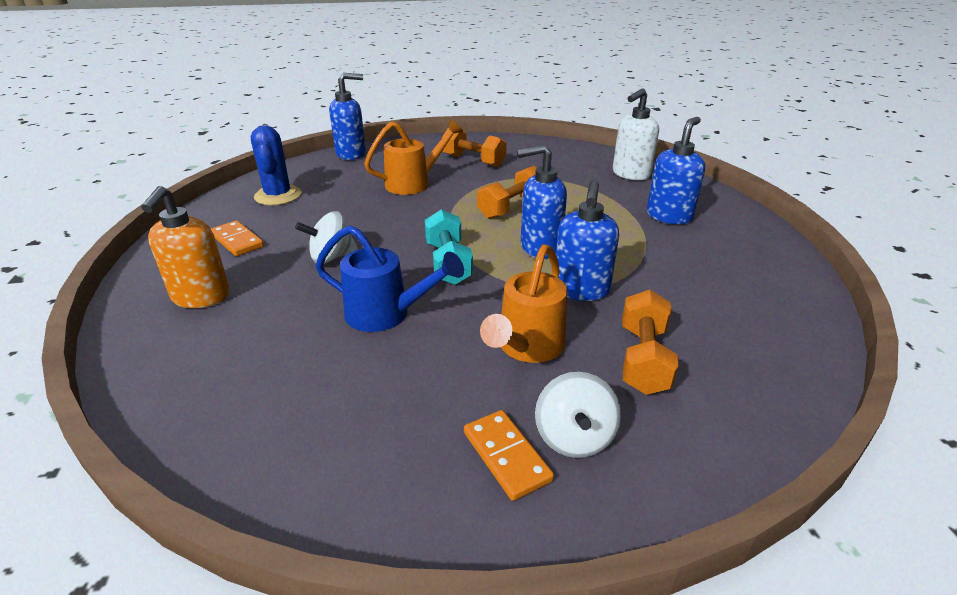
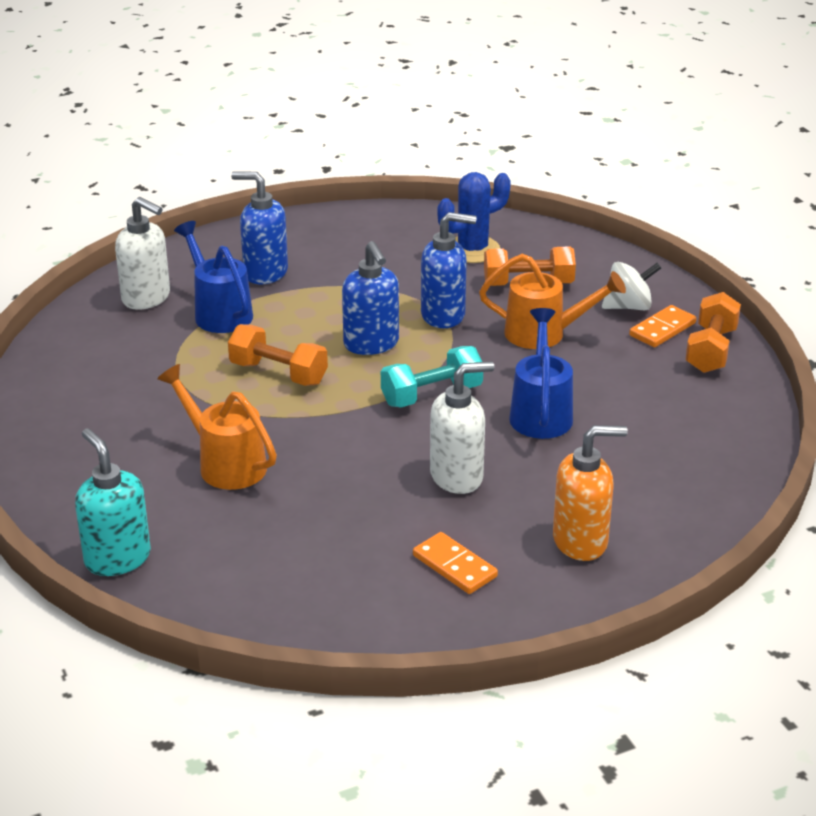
camera: 105 degrees left, 0 degrees up
(237, 241) = (455, 566): orange domino -> orange domino turned 75 degrees counterclockwise
(278, 196) = (309, 581): blue cactus -> blue cactus (472, 250)
(331, 257) = (457, 476): white spinning top -> white soap dispenser
(351, 154) = (117, 558): blue soap dispenser -> turquoise soap dispenser
(473, 160) = (123, 426): orange dumbbell -> orange dumbbell (710, 350)
(605, 195) = (219, 312): none -> blue watering can

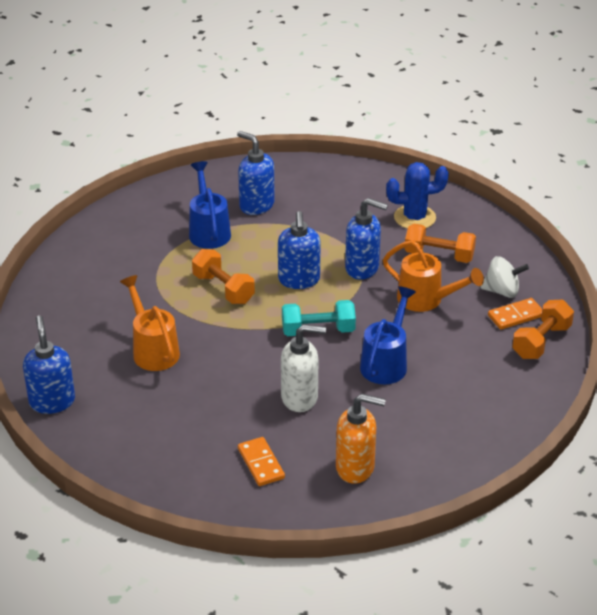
camera: 20 degrees right, 5 degrees up
(117, 558) = (52, 401): turquoise soap dispenser -> blue soap dispenser
(147, 298) = (166, 208): white soap dispenser -> none

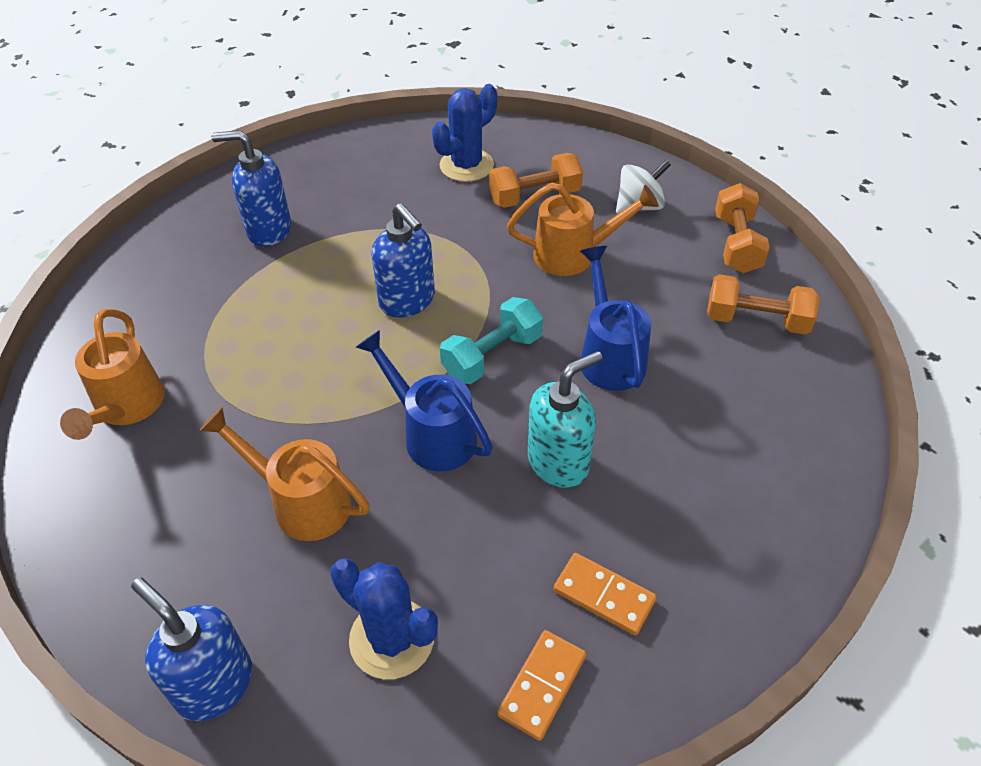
camera: 35 degrees left, 10 degrees up
(105, 265) = (126, 407): none -> orange watering can
(143, 426) = (392, 639): none -> blue cactus
(209, 231) = (235, 290): blue watering can -> blue watering can (432, 434)
(223, 289) = (322, 360): orange dumbbell -> orange dumbbell (756, 320)
(300, 398) = (558, 462): white soap dispenser -> turquoise soap dispenser
(355, 468) = (720, 524): orange soap dispenser -> none
(362, 268) = (467, 250): blue soap dispenser -> none
(516, 316) = (682, 227): orange domino -> orange domino (542, 686)

